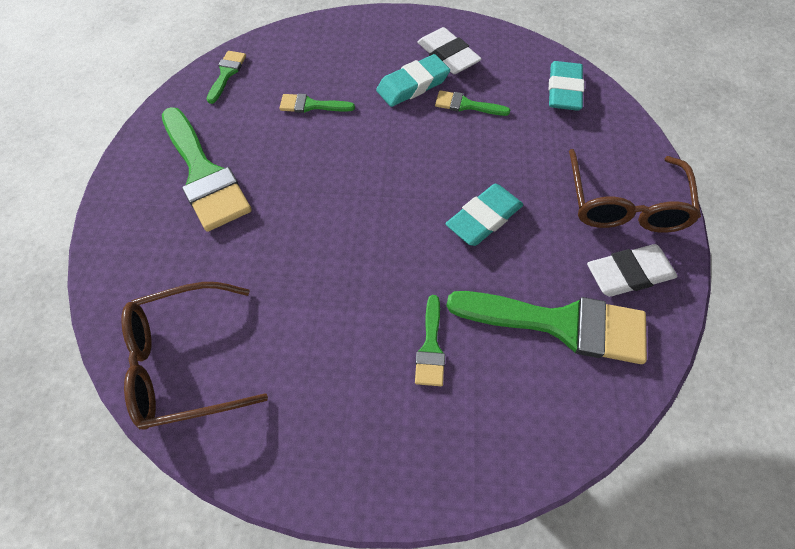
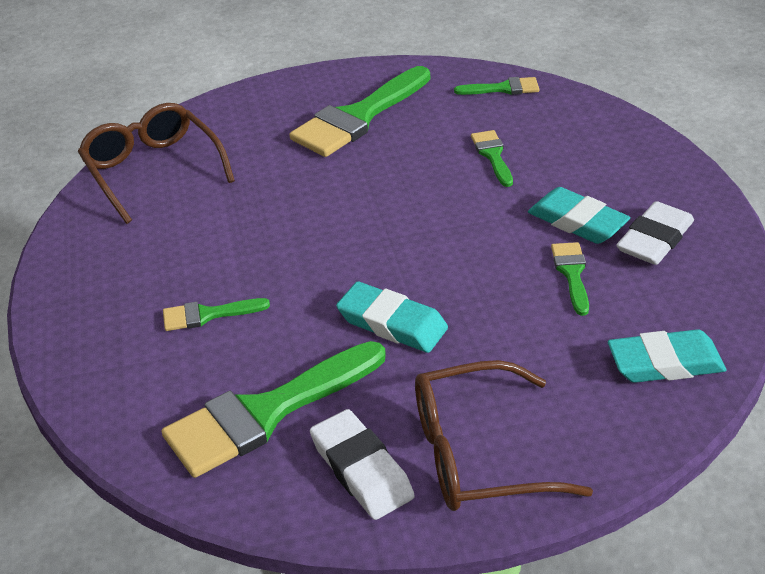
camera: 75 degrees right, 20 degrees down
(560, 324) = (266, 412): green brush -> green brush turned 60 degrees clockwise

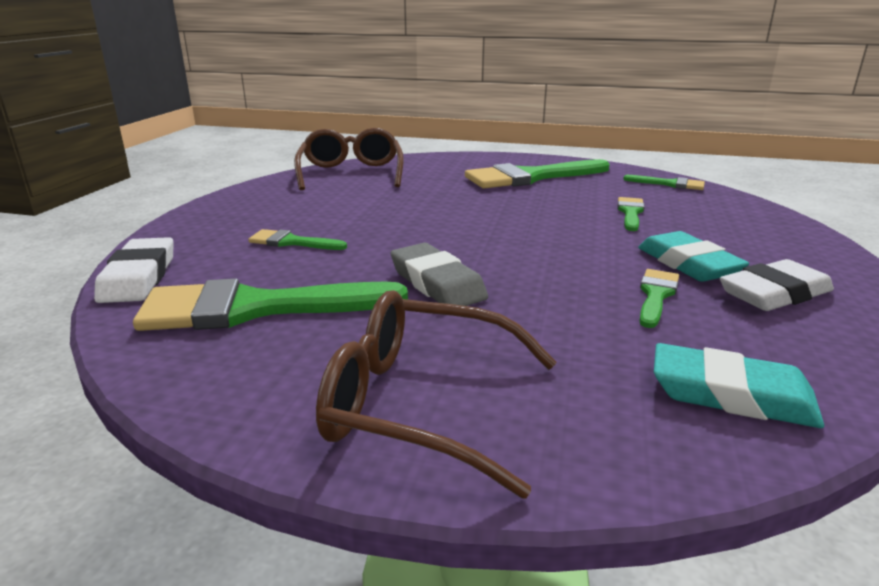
camera: 25 degrees right, 15 degrees down
(361, 469) = (285, 375): white eraser -> white eraser (139, 277)
(392, 323) = (437, 283): turquoise eraser -> grey eraser

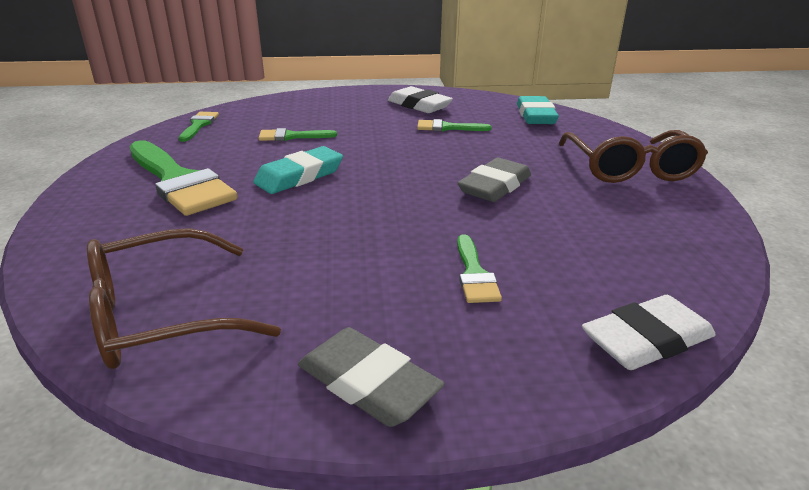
camera: 110 degrees left, 5 degrees up
(236, 203) = (368, 383): none -> grey eraser
(256, 308) = (612, 245): green brush -> none
(688, 264) = (391, 121): turquoise eraser -> turquoise eraser (299, 176)

